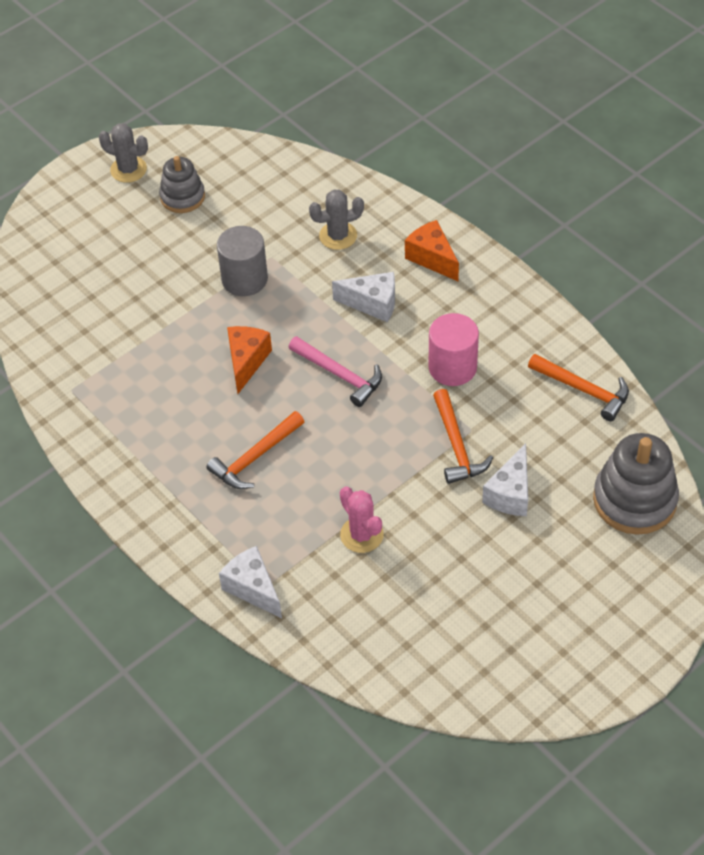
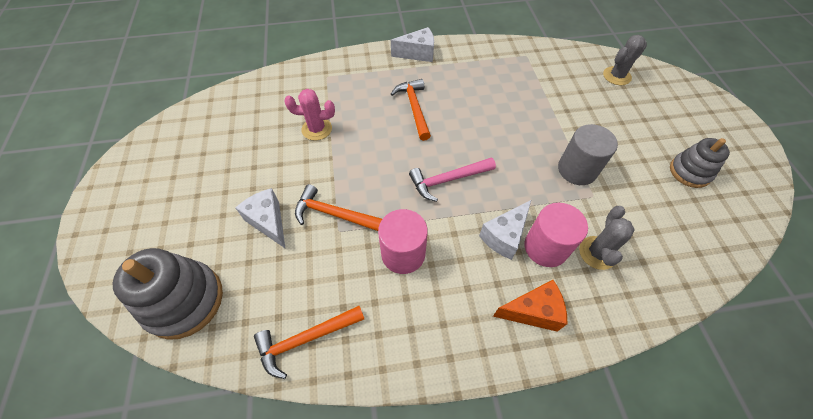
camera: 120 degrees right, 5 degrees up
(128, 169) = (735, 153): grey cactus -> grey cactus (616, 76)
(246, 362) = (495, 137): orange cheese -> none
(253, 588) = (330, 71): white cheese -> white cheese (418, 54)
(361, 271) = (546, 247): none -> pink cylinder

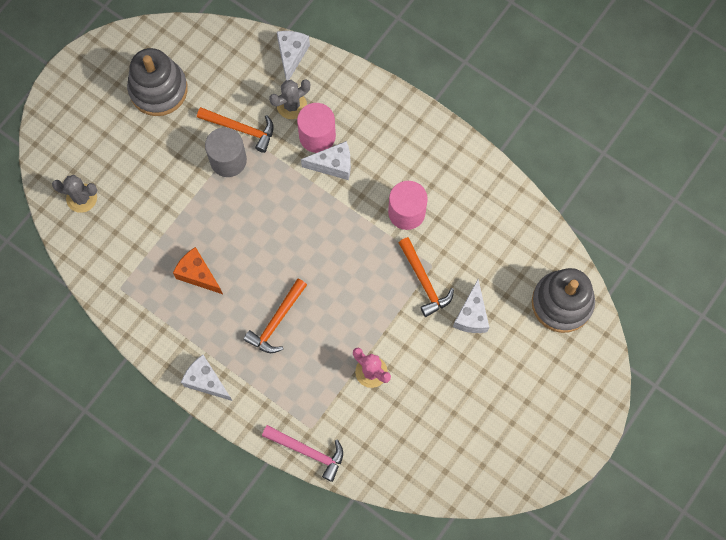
camera: 135 degrees left, 15 degrees up
(305, 339) = (508, 214): orange hammer -> orange hammer (241, 129)
(448, 180) = (323, 235): pink hammer -> pink hammer (308, 452)
(532, 311) = (369, 113): orange cheese -> orange cheese (198, 274)
(660, 297) = (291, 55): none -> white cheese
(689, 172) = (158, 89): grey stacking toy -> grey stacking toy, size x1.60

